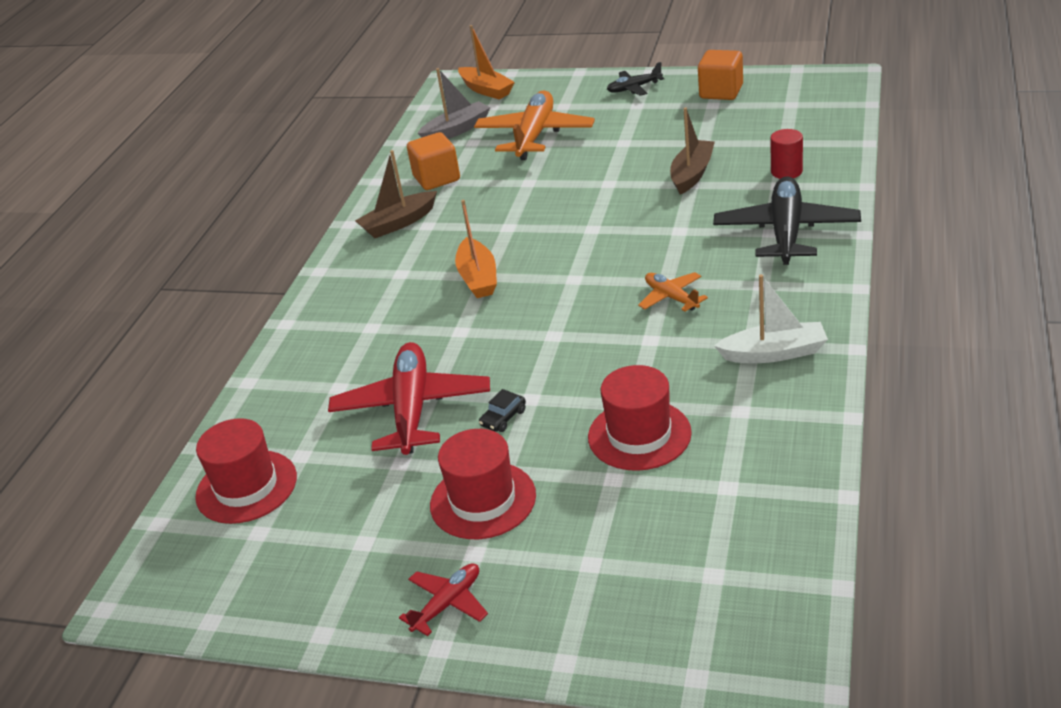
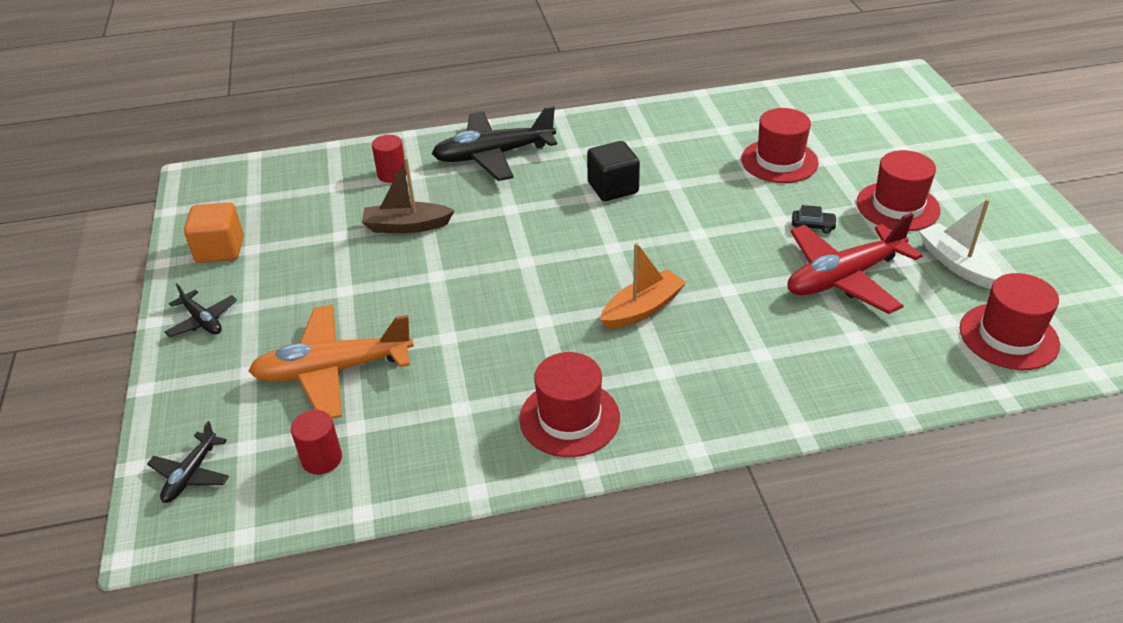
camera: 120 degrees left, 5 degrees up
(398, 223) = (569, 418): brown boat -> red hat
(437, 178) = (456, 426): orange cube -> none
(448, 604) = (989, 190): red plane -> none
(457, 130) = (322, 459): grey boat -> red cylinder
(486, 90) = (191, 474): orange boat -> black plane
(671, 297) = (613, 188): orange plane -> black cube
(774, 353) = (654, 129): white boat -> white boat (956, 264)

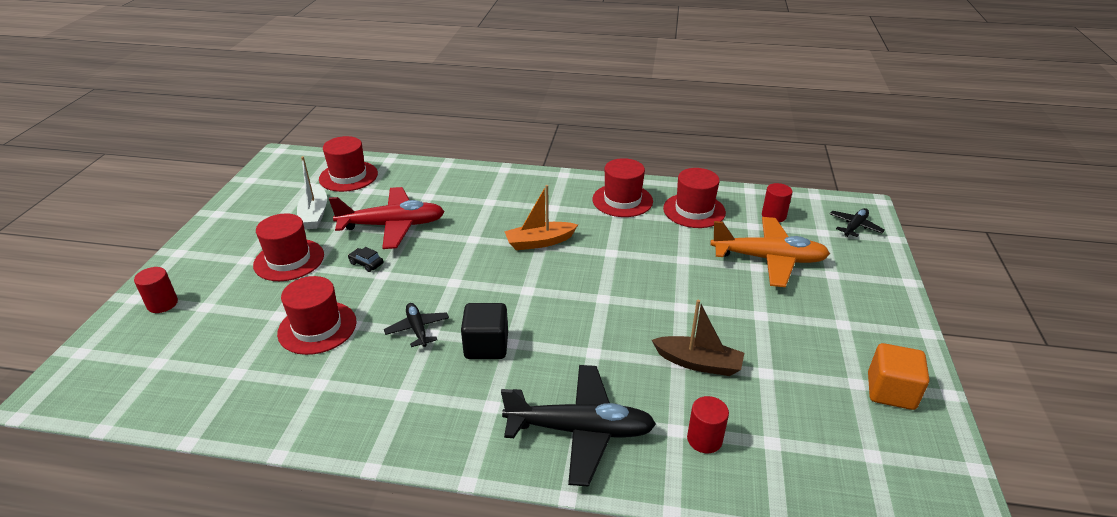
camera: 160 degrees left, 5 degrees down
(202, 321) = (882, 321): black plane -> black plane (417, 329)
(451, 431) = (694, 210): none -> red hat
(943, 140) = (162, 304): none -> red cylinder

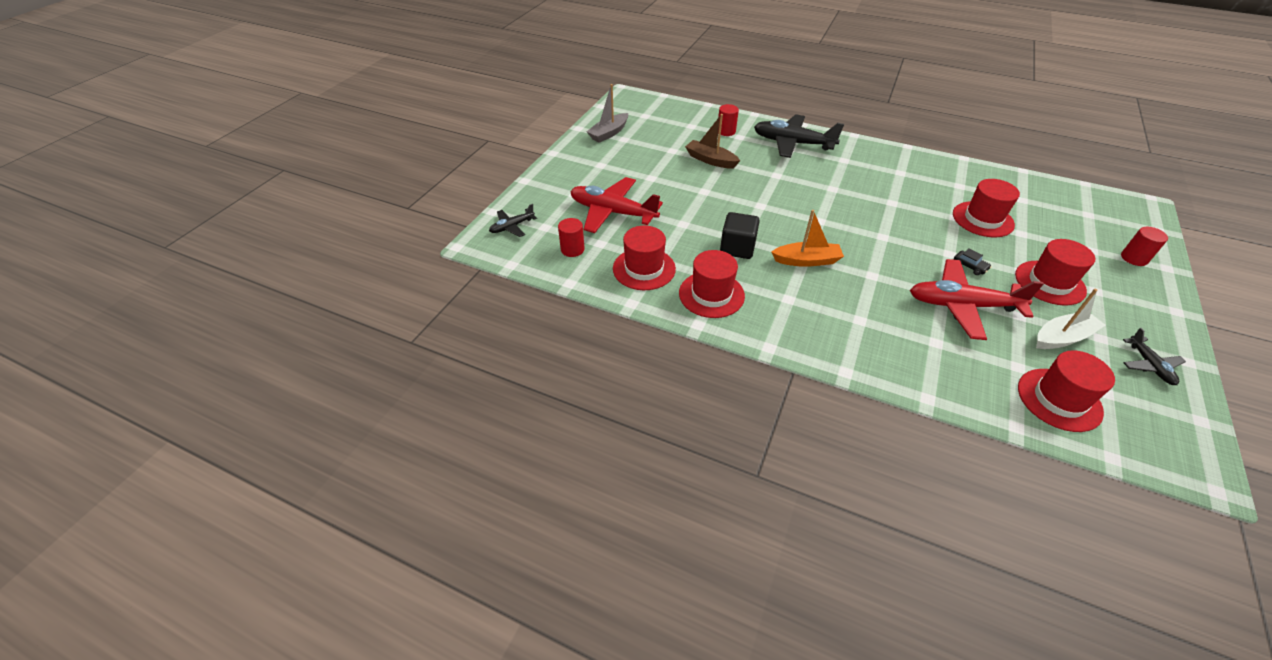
camera: 165 degrees left, 10 degrees up
(314, 214) = (1062, 337): white boat -> white boat turned 60 degrees clockwise
(417, 329) = (903, 206): black plane -> black plane (1149, 365)
(486, 346) = (850, 189): black cube -> black cube (737, 248)
(768, 259) = (612, 212): orange plane -> red plane
(890, 391) = (609, 133): orange cube -> grey boat

